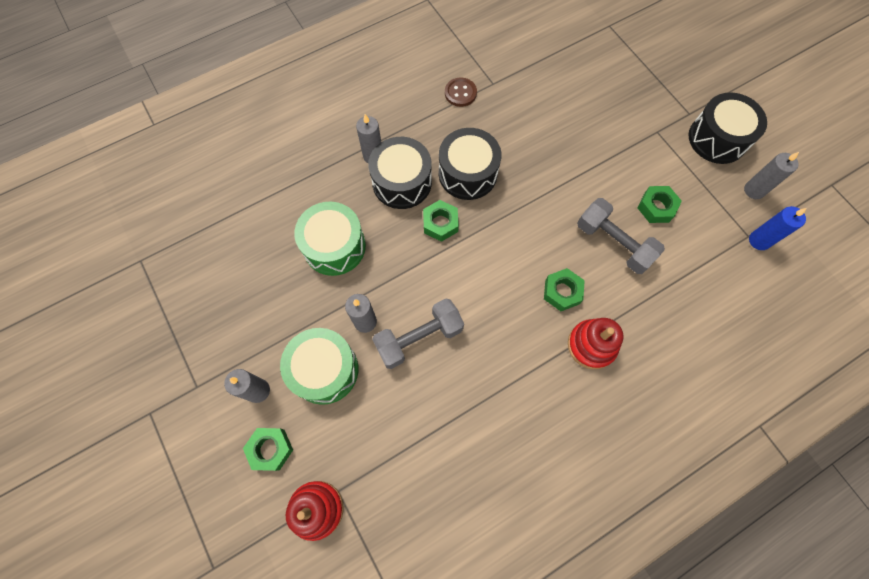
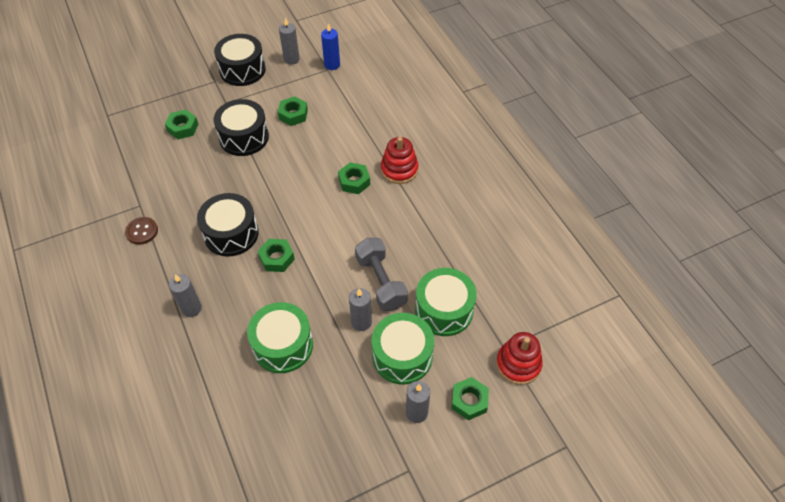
camera: 85 degrees left, 15 degrees down
(386, 415) = (444, 310): none -> green drum
(402, 182) = (227, 286): black drum -> black drum (244, 137)
(607, 97) = (183, 128): none -> green nut
(613, 243) = (318, 144): grey dumbbell -> none

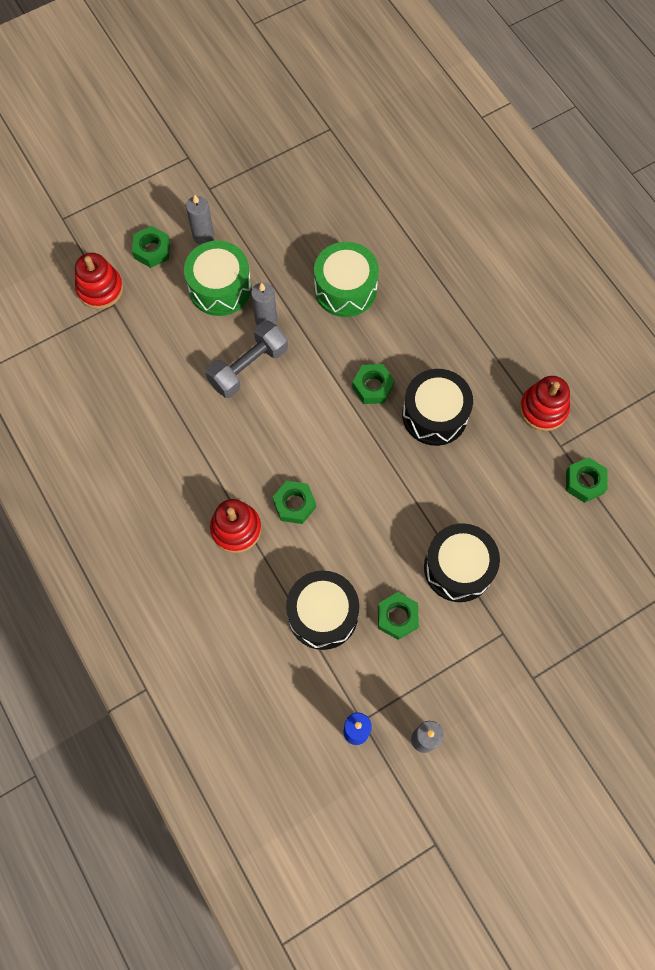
camera: 175 degrees right, 15 degrees up
(142, 231) = (543, 409): brown button -> red stacking toy
(183, 128) = (549, 578): green nut -> green nut (584, 482)
(191, 308) = (453, 320): grey candle -> none
(242, 70) = (496, 707): black drum -> black drum (322, 614)
(381, 282) = (248, 367): grey dumbbell -> grey dumbbell turned 75 degrees clockwise
(444, 310) = (176, 340): green drum -> none

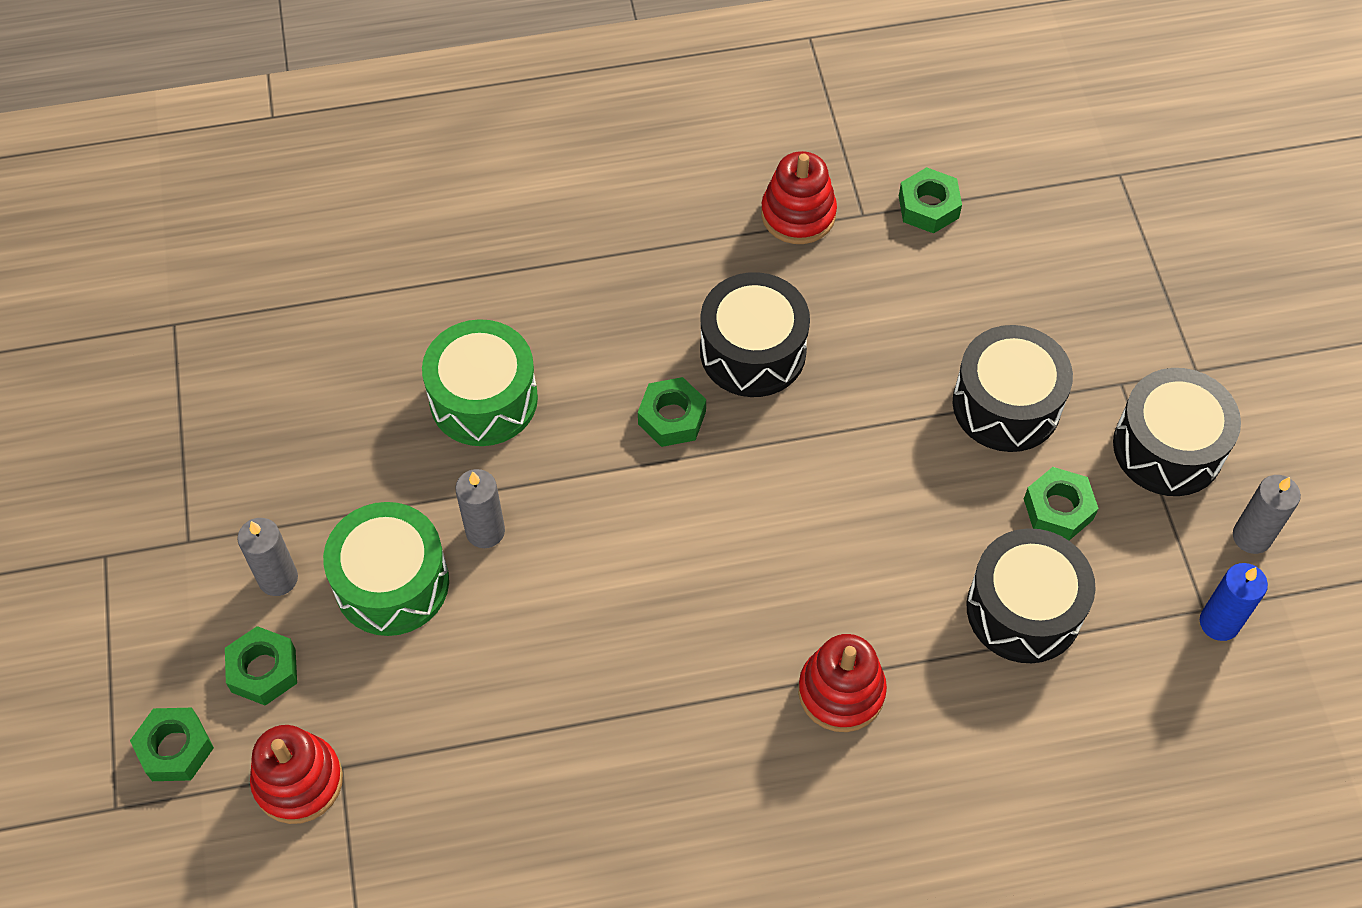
camera: 70 degrees left, 10 degrees down
(248, 367) = (560, 584): grey dumbbell -> none
(294, 504) = (829, 592): green nut -> green nut (175, 748)
(467, 673) = (1168, 447): none -> black drum

